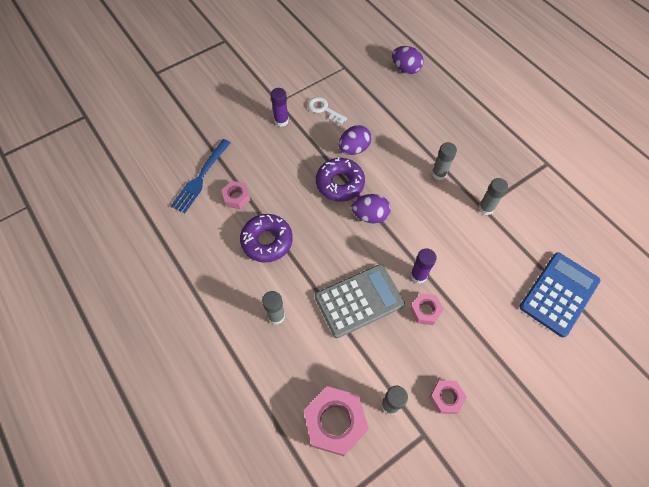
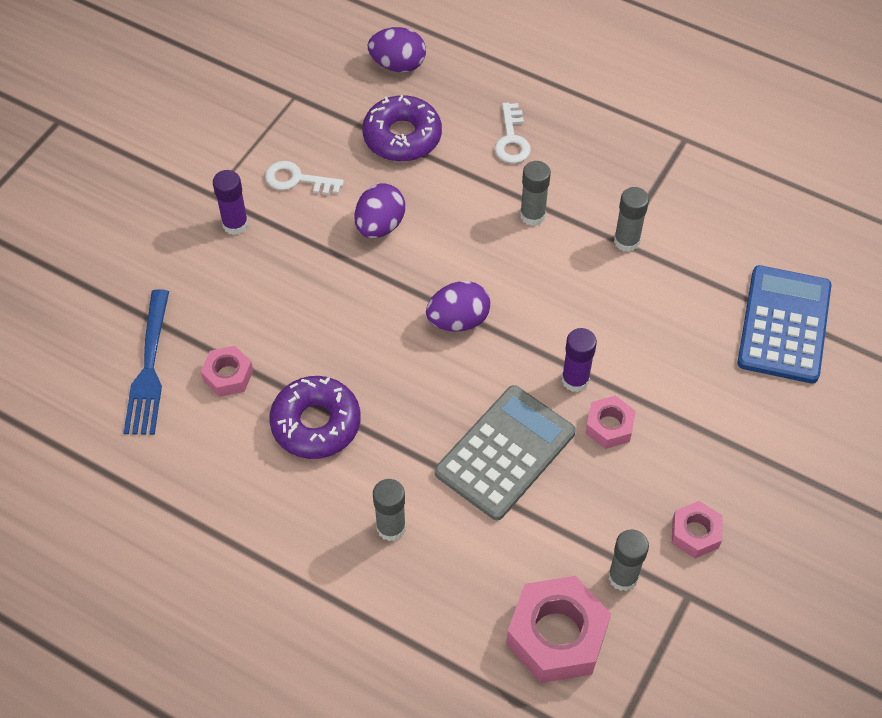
camera: 25 degrees left, 5 degrees down
(340, 183) = (385, 289): purple donut -> purple donut (402, 136)
(447, 129) = (512, 139): none -> white key

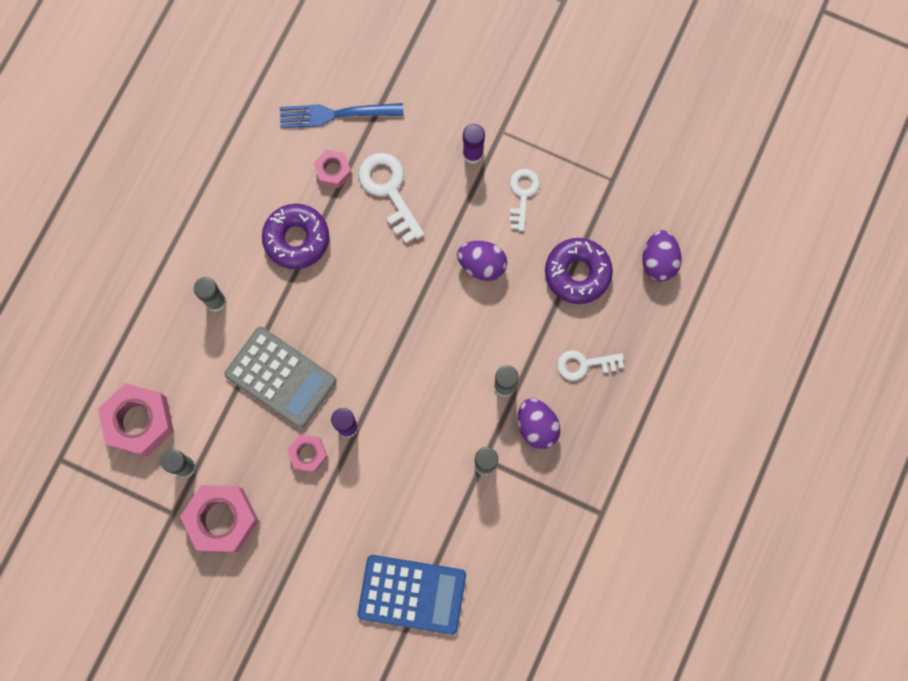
camera: 85 degrees right, 20 degrees up
(267, 315) = (389, 191): none -> white key
(458, 320) = (395, 334): purple egg -> purple egg (537, 426)
(695, 533) = (222, 519): pink nut -> pink nut, size x1.84

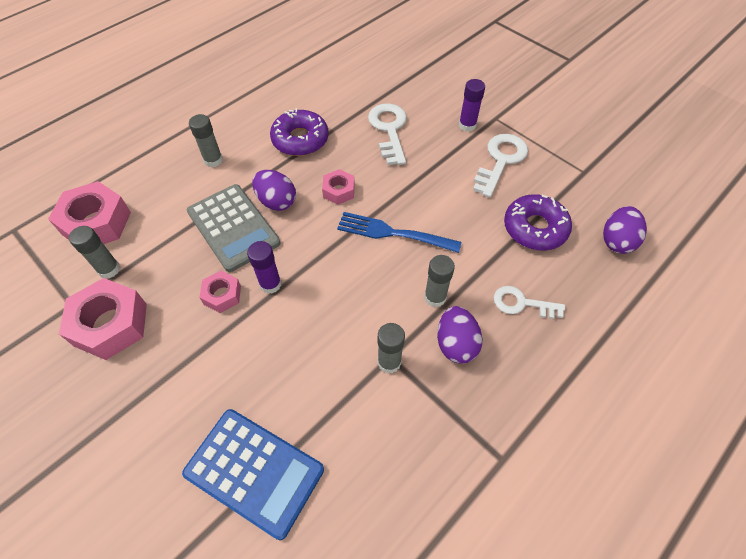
camera: 20 degrees right, 20 degrees down
(333, 171) = (351, 107): pink nut -> pink nut (339, 191)
(336, 114) = (369, 78): blue fork -> blue fork (394, 233)
(482, 265) = (448, 198): purple egg -> purple egg (276, 201)
(522, 195) = (500, 161): white key -> white key, size x1.52

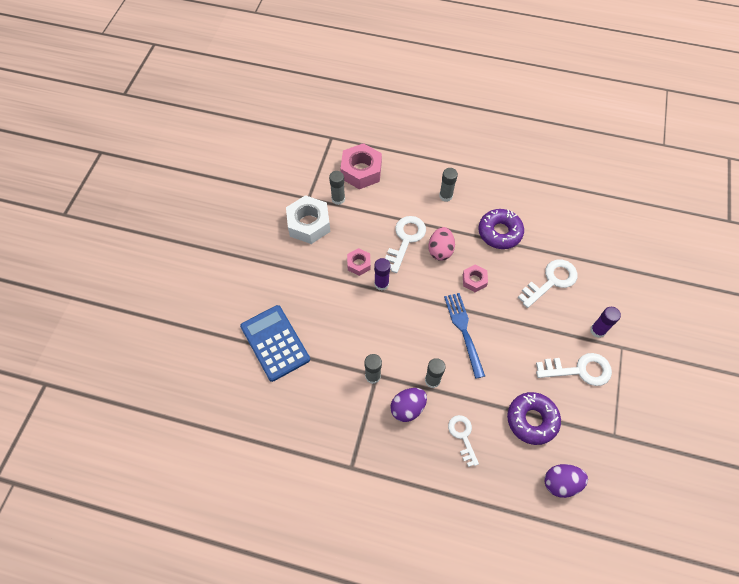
camera: 60 degrees right, 5 degrees up
(111, 324) = (309, 224): pink nut -> white nut
(233, 227) = (405, 240): grey calculator -> white key
(254, 471) = (275, 343): blue calculator -> blue calculator turned 150 degrees clockwise
(276, 201) = (440, 250): purple egg -> pink egg

